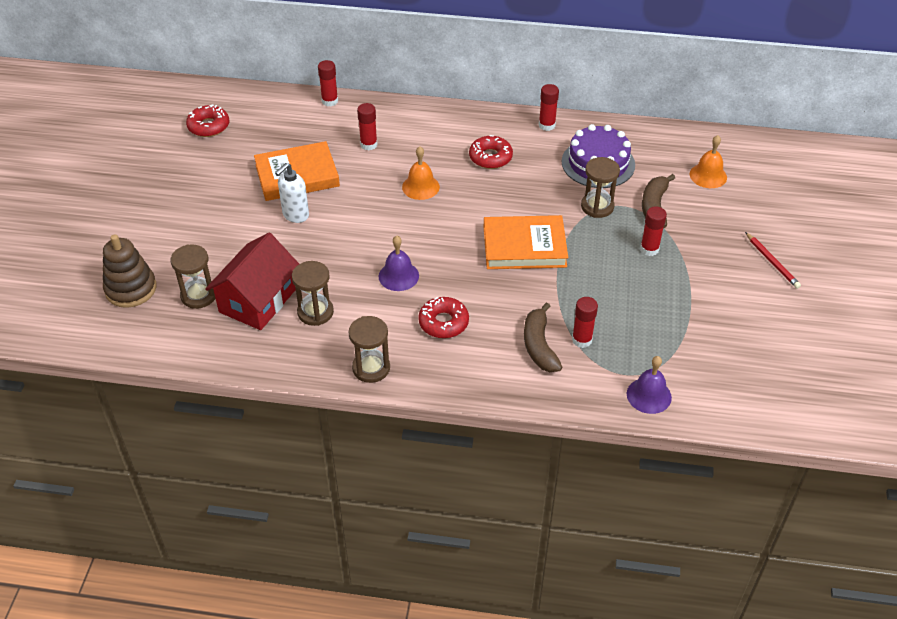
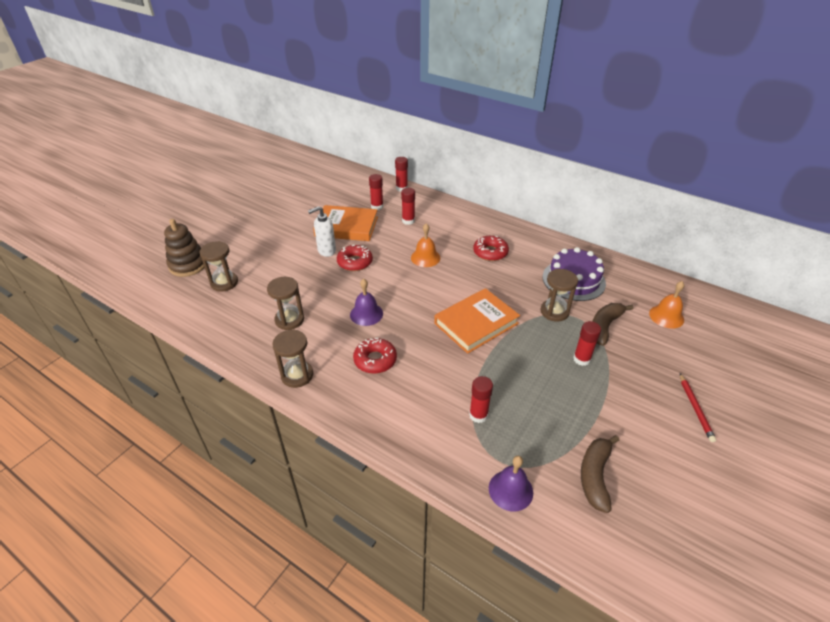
camera: 25 degrees right, 5 degrees down
(208, 126) = (315, 183): red donut -> red donut (355, 262)
(258, 300) = (258, 299): red house -> none
(524, 247) = (476, 323): orange book -> orange book turned 60 degrees counterclockwise
(539, 346) = (439, 407): brown banana -> brown banana (595, 476)
(547, 125) = (547, 242): red glue stick -> red glue stick (377, 206)

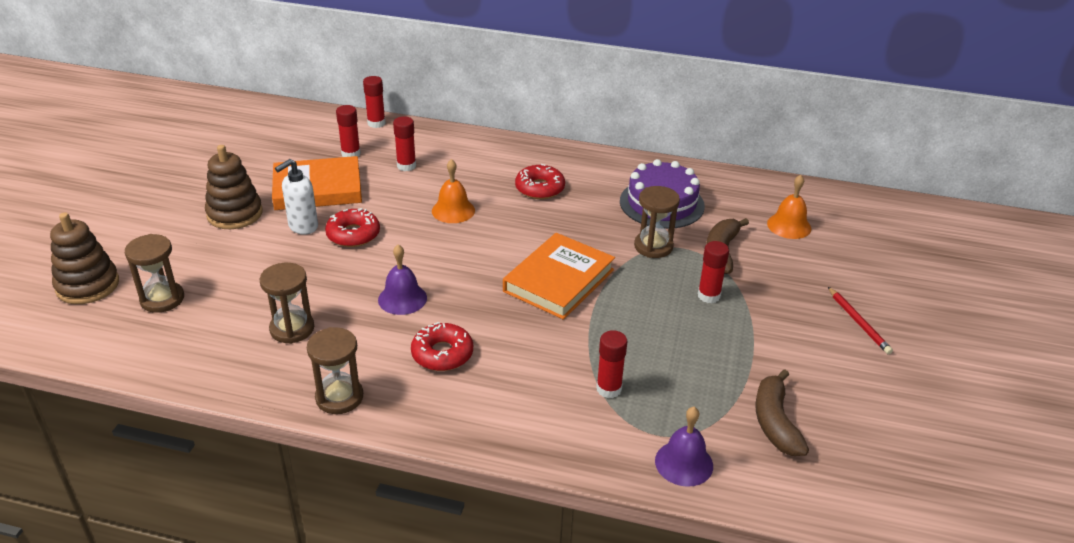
camera: 20 degrees left, 5 degrees down
(290, 234) = (235, 214): none -> brown stacking toy

